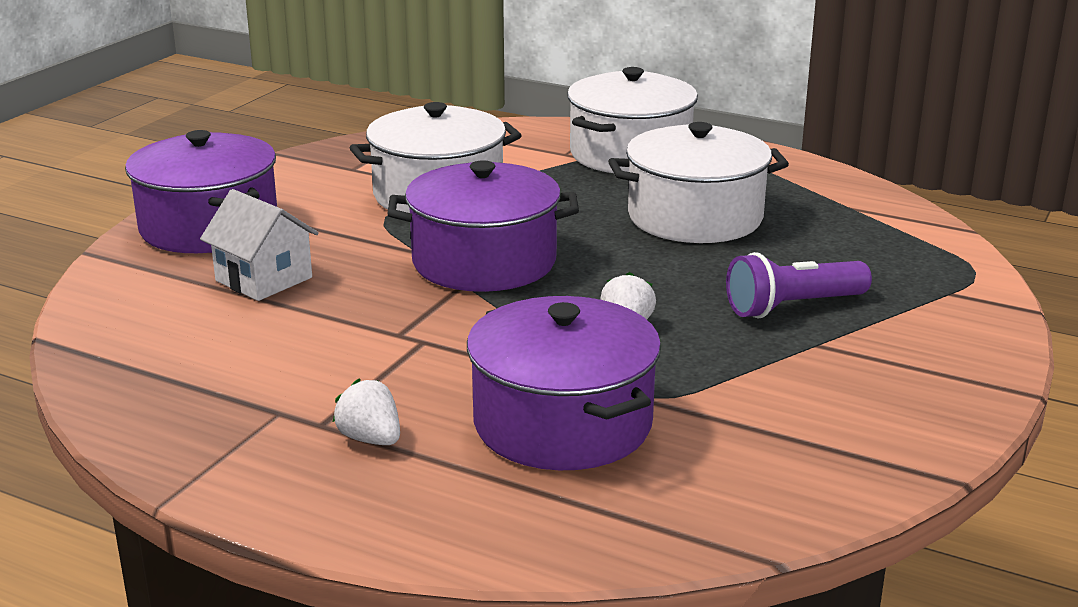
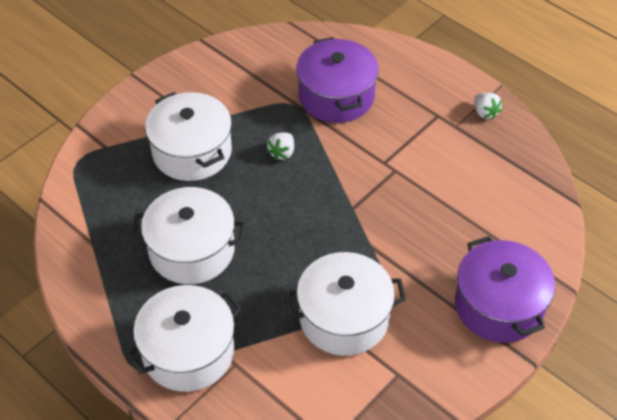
camera: 165 degrees left, 25 degrees up
(264, 279) = (463, 235): white house -> none
(370, 439) = (417, 103): white strawberry -> white strawberry (485, 113)
(484, 262) = (335, 227): purple pot -> none
(793, 307) = (192, 152): purple flashlight -> white pot

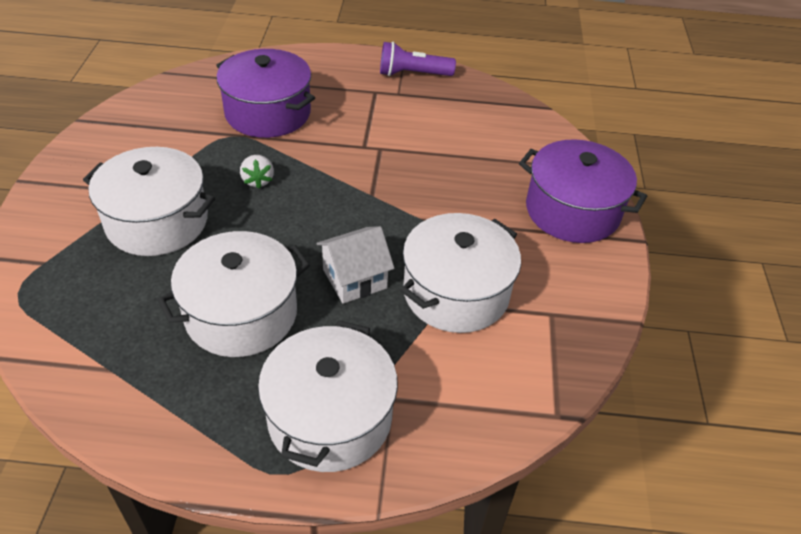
camera: 40 degrees left, 5 degrees down
(283, 267) = (354, 279): none -> white house
(485, 113) = (413, 74): white strawberry -> purple flashlight

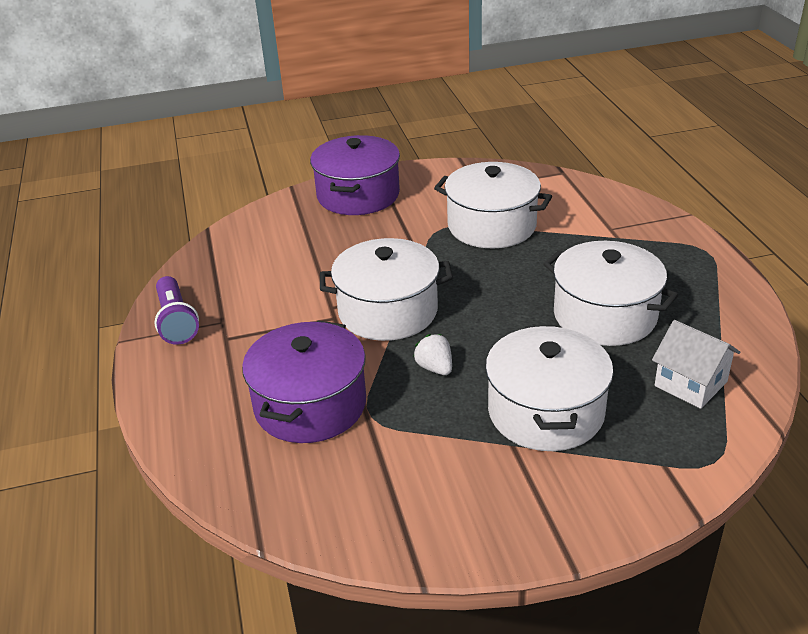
camera: 105 degrees left, 10 degrees down
(258, 180) = (435, 368): white strawberry -> white strawberry turned 90 degrees counterclockwise
(330, 417) = (650, 247): white pot -> white pot (388, 311)
(354, 279) = (518, 272): white house -> white house (690, 384)

